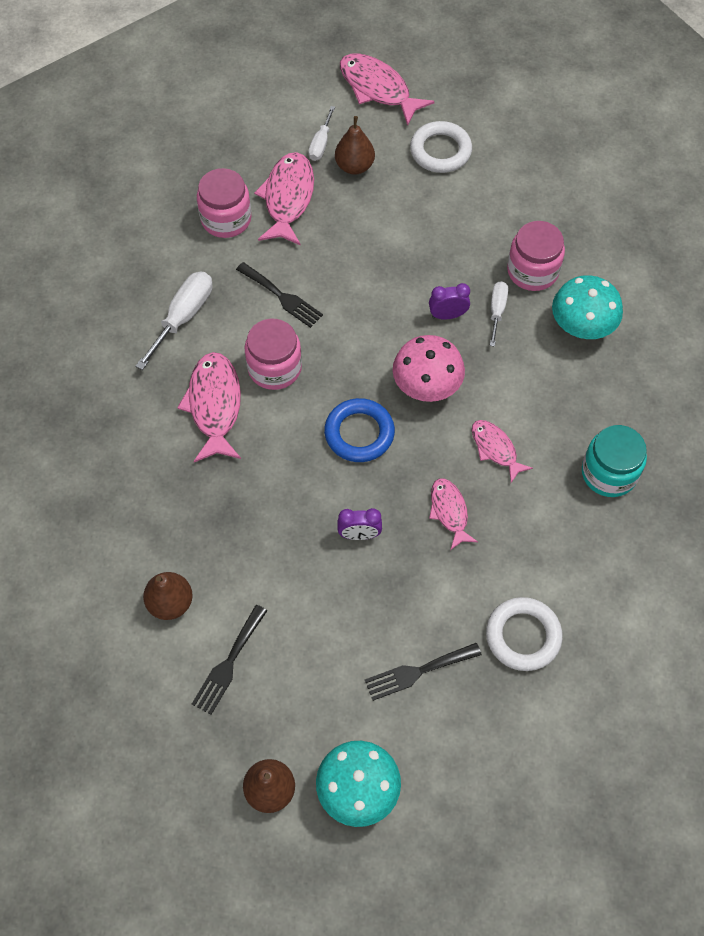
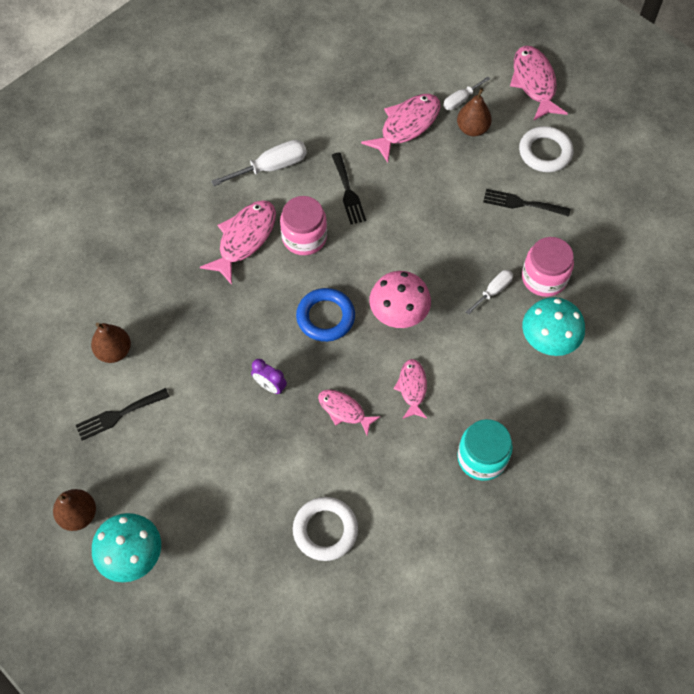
camera: 35 degrees right, 0 degrees up
(226, 219) = (352, 116): pink jar -> none
(418, 672) = (234, 504): black fork -> black fork (522, 203)
(447, 315) = (454, 273): purple clock -> none
(449, 511) = (344, 410): pink fish -> pink fish turned 75 degrees counterclockwise

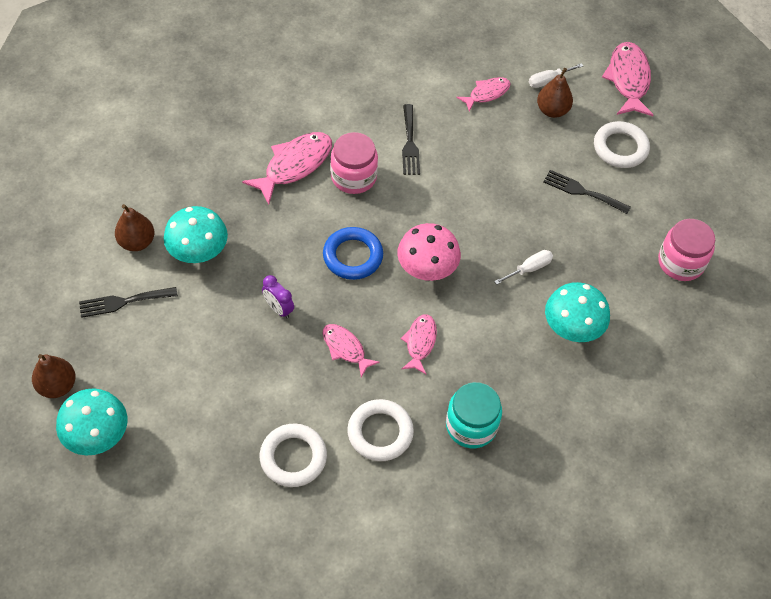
camera: 10 degrees right, 5 degrees down
(177, 348) = (198, 252): none -> turquoise mushroom
(271, 167) = (341, 104): white screwdriver -> none
(399, 485) = (380, 432): none -> white ring
(407, 126) = (487, 94): pink fish -> pink fish, size x0.60
(544, 278) = (584, 267): pink jar -> pink jar (680, 262)

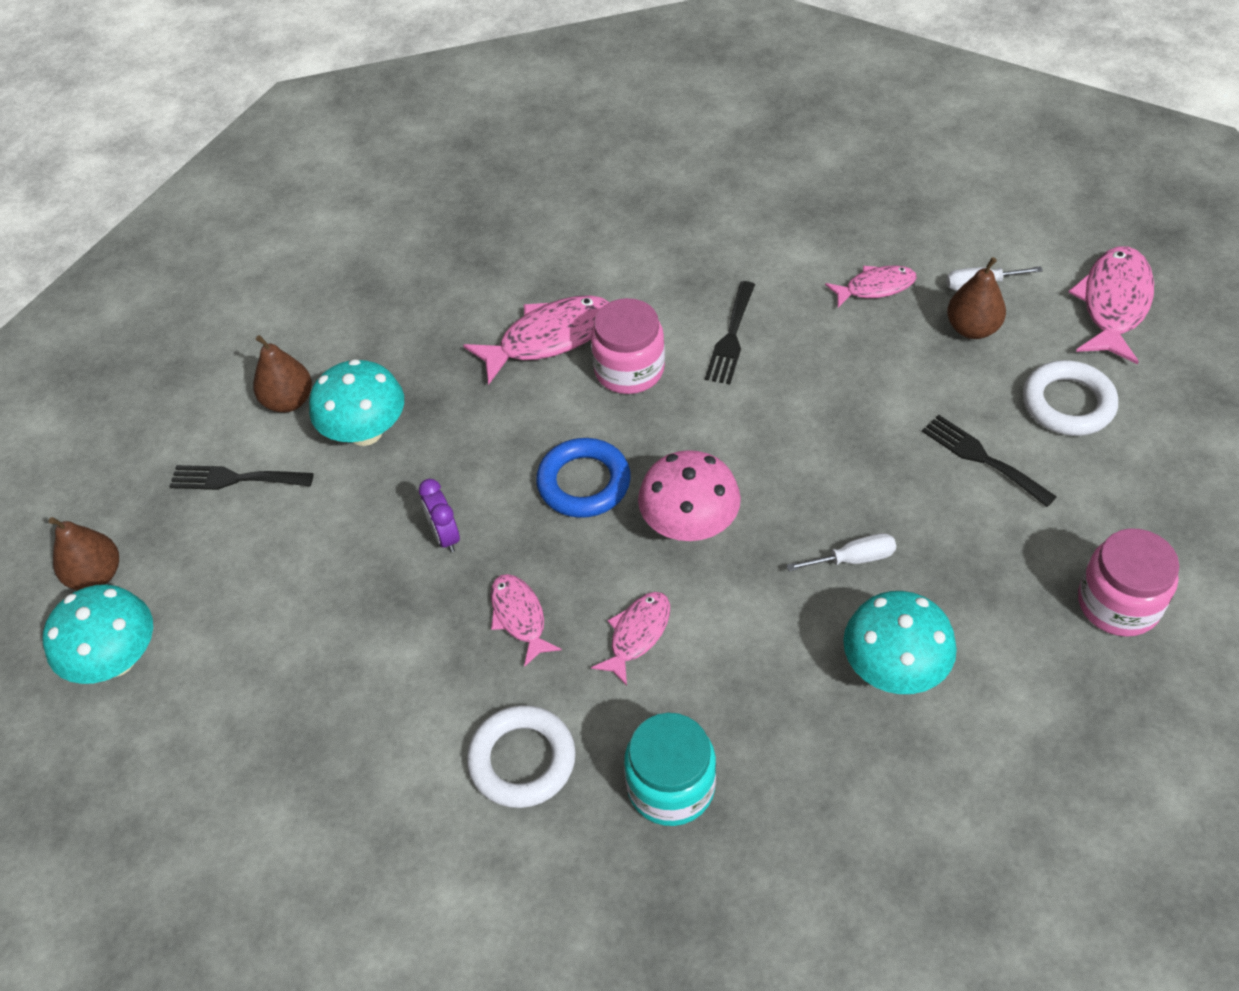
camera: 25 degrees right, 5 degrees down
(293, 457) = (376, 765): white ring -> none

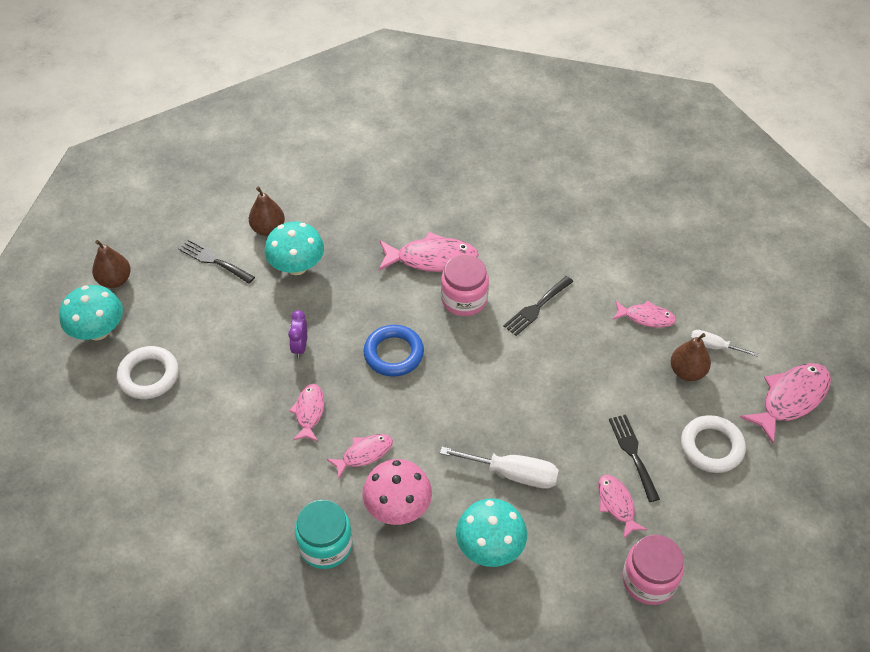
camera: 25 degrees right, 0 degrees up
(522, 760) = (259, 490): white ring -> white ring (149, 375)
(689, 525) = (434, 407): pink mushroom -> pink mushroom (398, 507)
(854, 559) = (513, 474): white screwdriver -> white screwdriver, size x1.64
(1009, 530) = (616, 504): none -> pink fish

